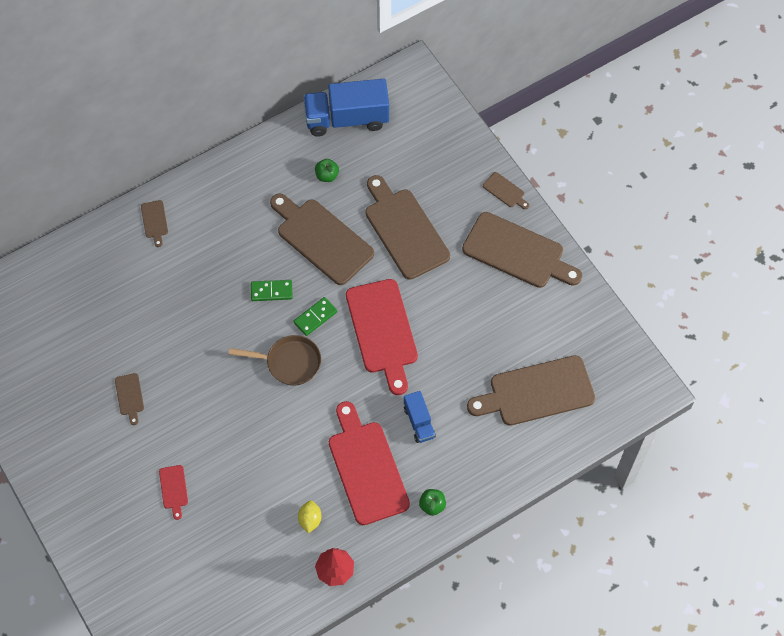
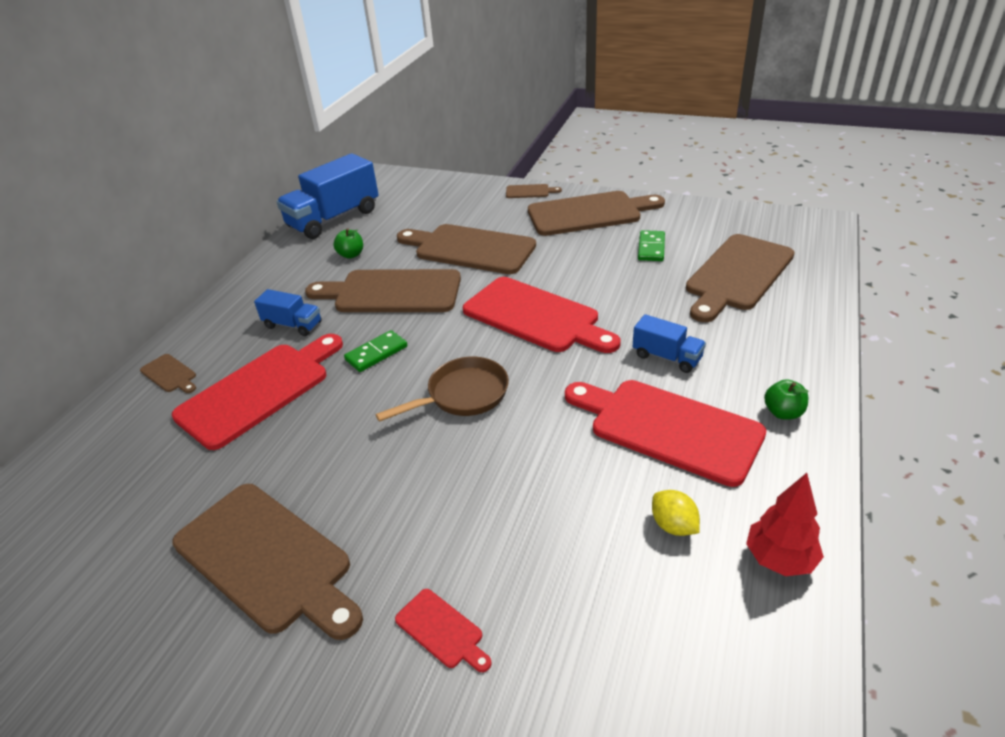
camera: 35 degrees left, 25 degrees down
(129, 396) = (267, 559): brown cutting board -> brown cutting board, size x2.32
(192, 274) = (259, 391): none -> red cutting board
(244, 226) = (293, 325): none -> blue truck
(315, 317) = (450, 345): green domino -> green domino (651, 248)

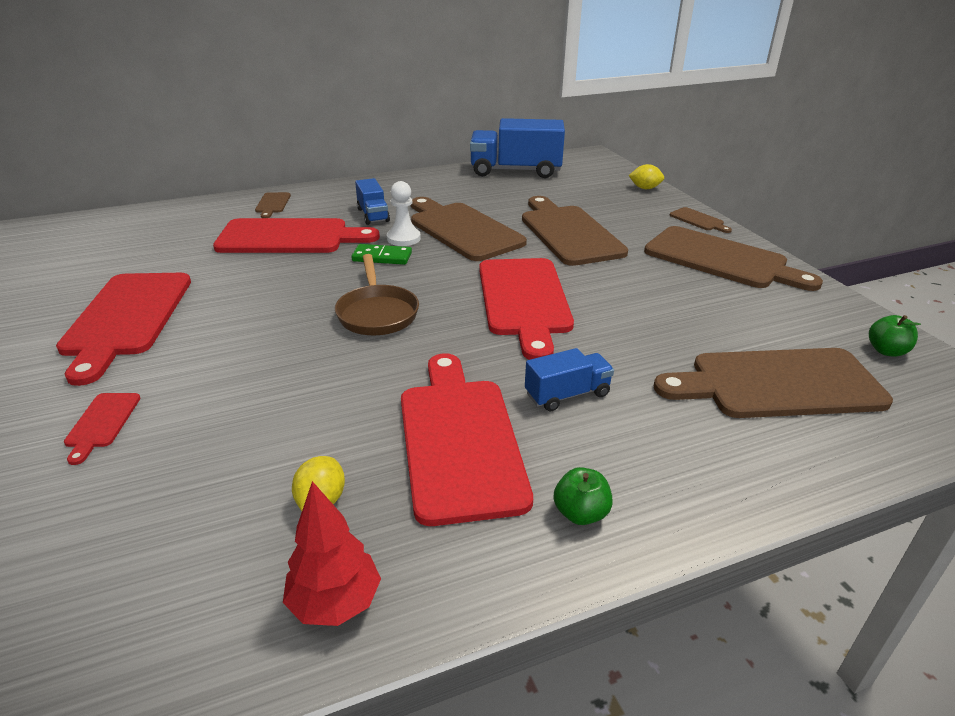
camera: 45 degrees right, 5 degrees down
(267, 559) = (126, 318): brown cutting board -> red cutting board
(351, 255) = (483, 196): green apple -> green apple (886, 351)
(361, 328) = (403, 238): none -> white pawn
(454, 184) = (645, 188): none -> yellow lemon
(463, 395) = (377, 313): brown pan -> brown pan turned 60 degrees clockwise
(651, 248) = (728, 313): green domino -> none
(667, 357) = (567, 394): blue truck -> blue truck turned 105 degrees counterclockwise

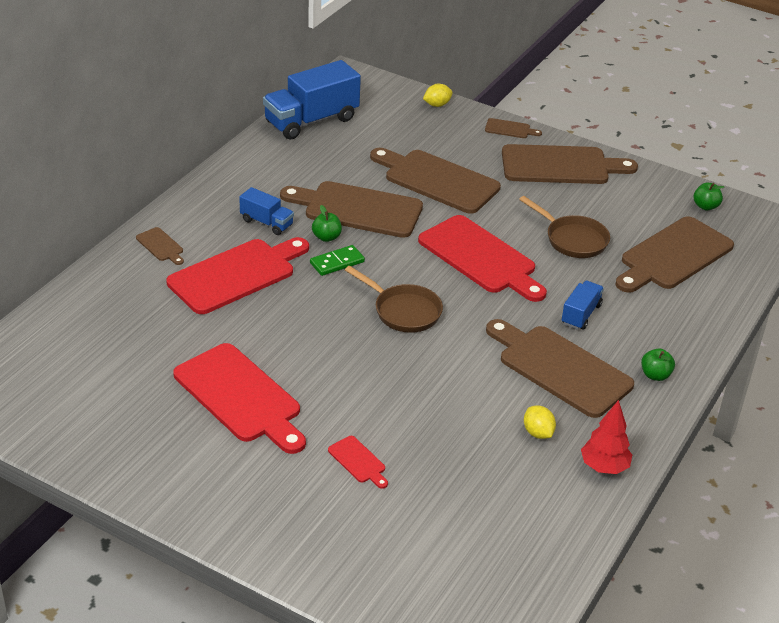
camera: 40 degrees left, 5 degrees up
(403, 238) = (326, 237): white pawn -> green apple
(459, 439) = (560, 368): red cutting board -> brown cutting board
(654, 321) = (573, 239): none -> brown pan

